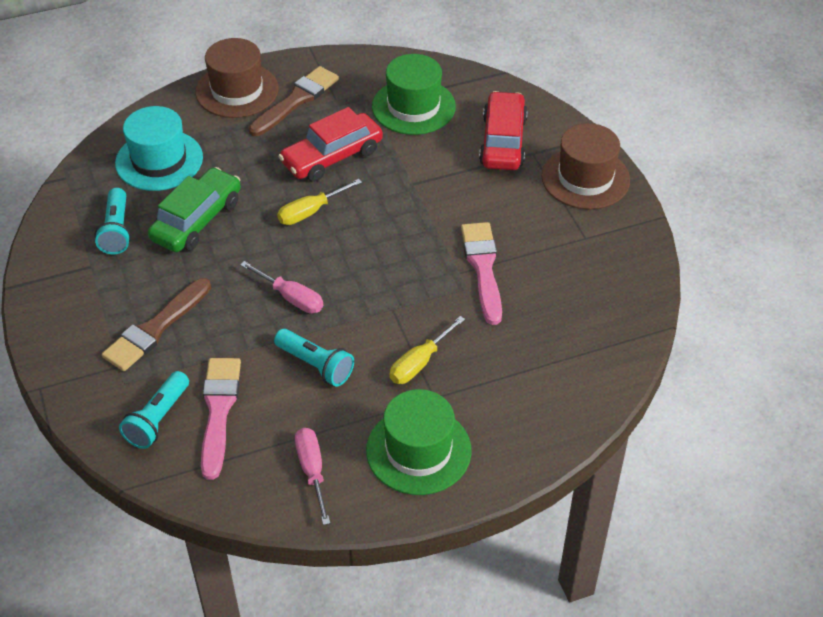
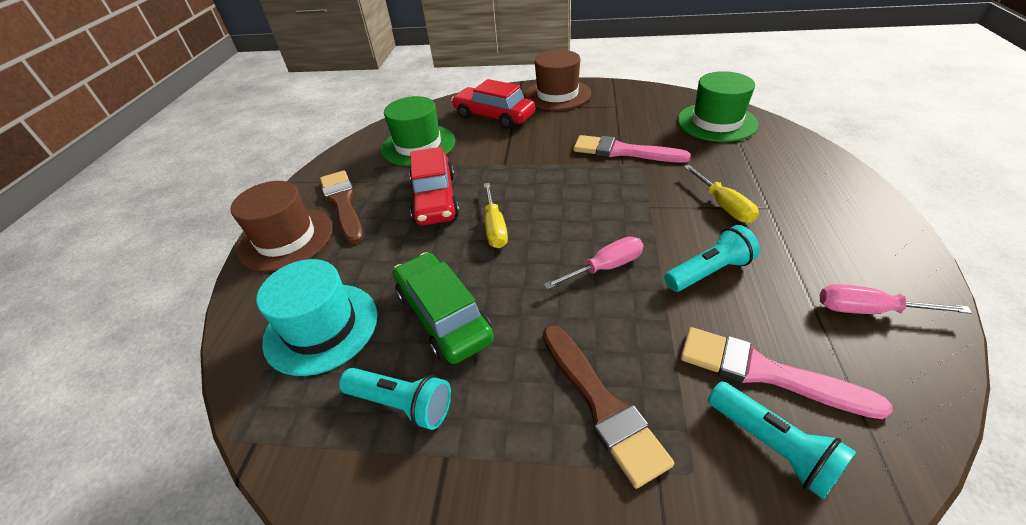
camera: 60 degrees left, 5 degrees down
(418, 450) = (837, 230): green hat -> green hat (716, 122)

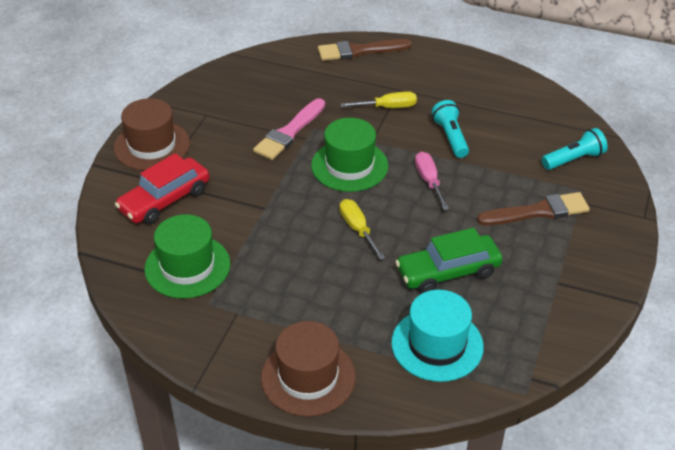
camera: 80 degrees left, 0 degrees up
(343, 204) = (269, 332): brown brush -> brown brush (360, 51)
(402, 404) = (518, 300): turquoise flashlight -> none
(435, 199) = (297, 262): red car -> none
(494, 227) = (358, 229): yellow screwdriver -> yellow screwdriver turned 120 degrees counterclockwise
(716, 122) = (276, 70): green hat -> green hat (349, 166)
(766, 372) = (532, 144): pink brush -> none
(869, 310) = (501, 92): pink screwdriver -> none

